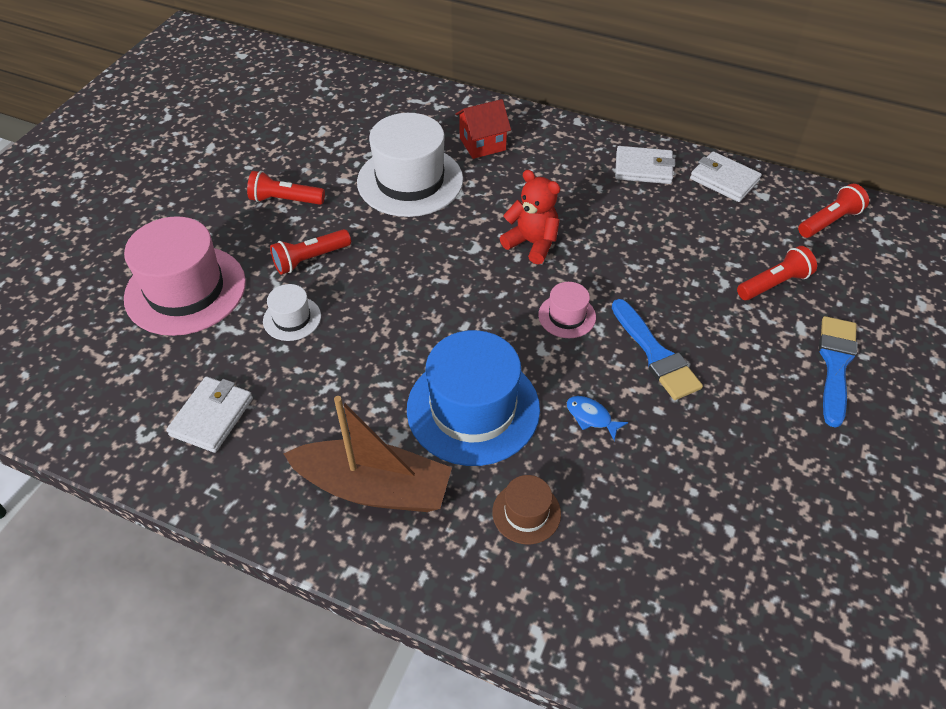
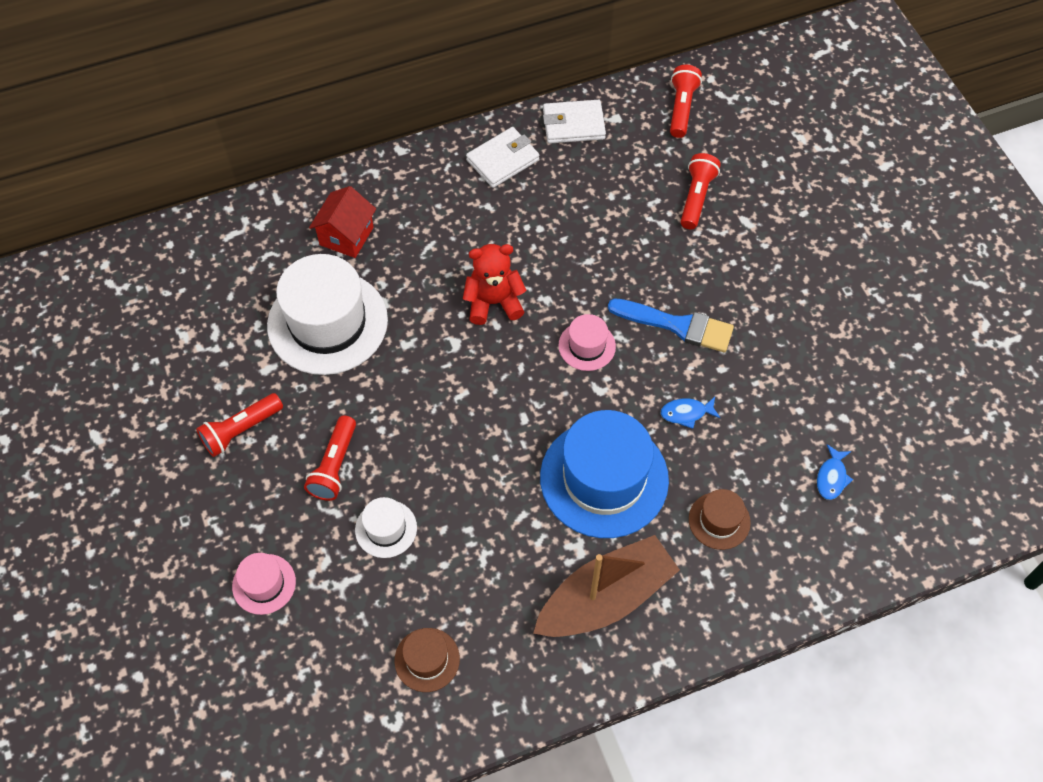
camera: 45 degrees left, 10 degrees up
(185, 290) = (264, 584): pink hat -> pink hat, size x0.47
(212, 417) = (427, 659): white wallet -> brown hat
(664, 565) = (832, 477): none -> blue fish
(835, 365) = (793, 235): blue brush -> none

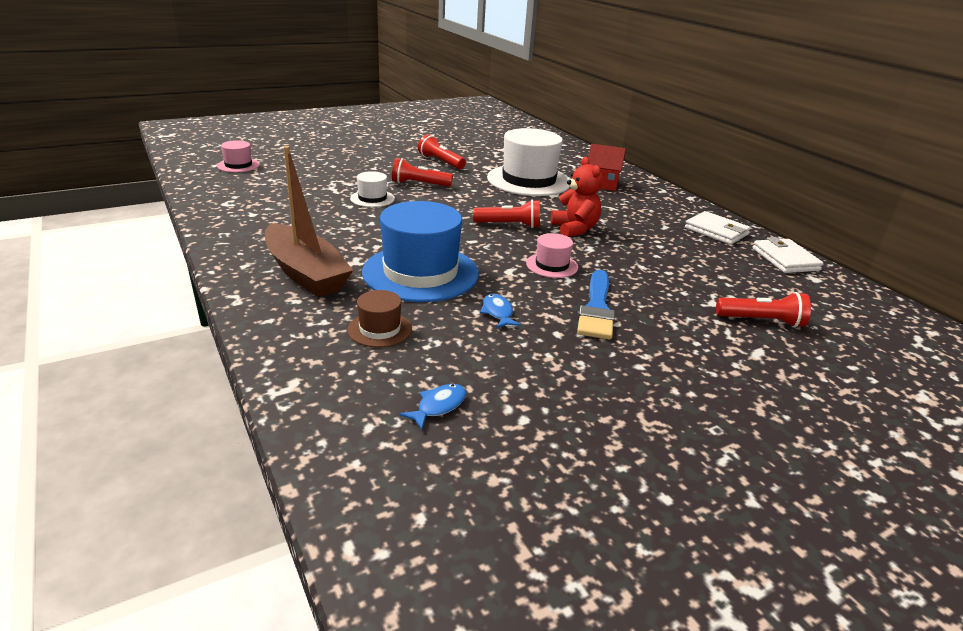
camera: 80 degrees right, 30 degrees down
(264, 584) = (335, 170): pink hat -> pink hat (238, 165)
(427, 659) = (270, 211): brown hat -> none
(681, 108) = (869, 313): red flashlight -> red flashlight (509, 225)
(832, 477) = (438, 406): blue fish -> blue fish turned 120 degrees clockwise

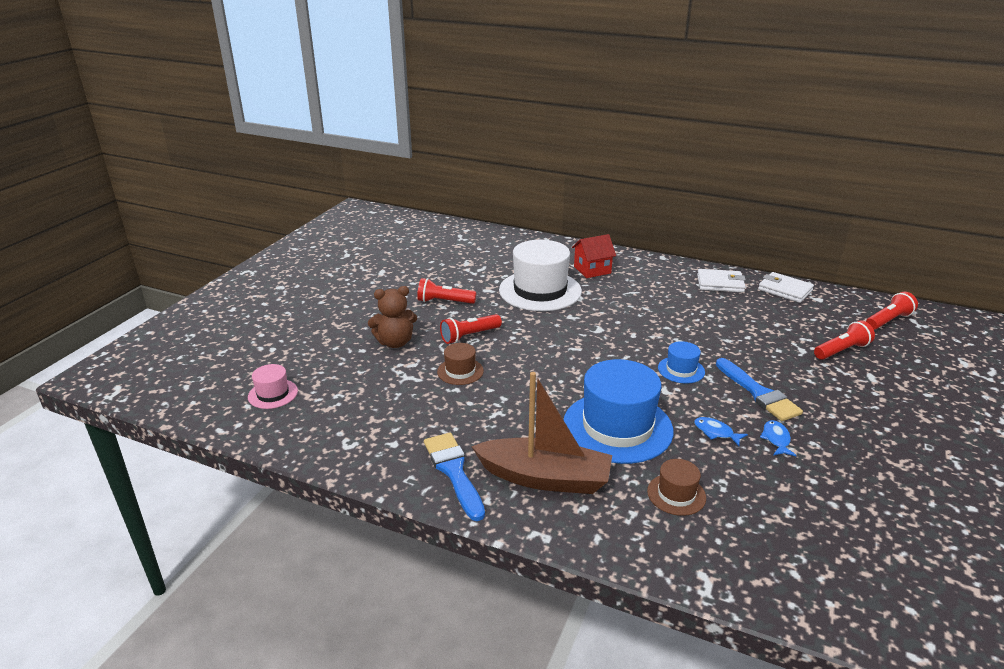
camera: 35 degrees left, 0 degrees up
(256, 243) = (454, 472): none -> blue brush
(361, 169) = (395, 342): none -> brown teddy bear
(372, 198) = (460, 371): white hat -> brown hat
(438, 406) = (802, 530): blue fish -> blue fish (776, 439)
(509, 225) = (599, 346): red flashlight -> red flashlight (888, 320)
(552, 265) = (681, 370): pink hat -> blue hat
(574, 229) = (643, 327): red teddy bear -> none

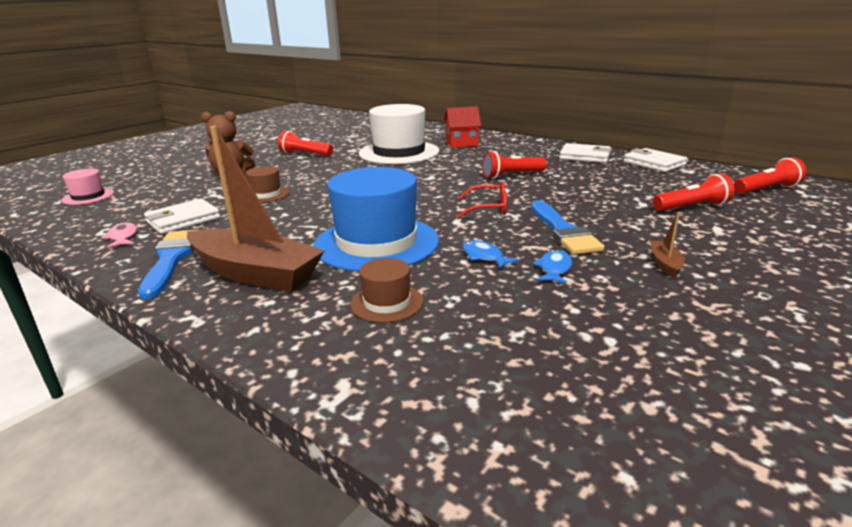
camera: 15 degrees right, 5 degrees down
(377, 449) = (123, 237): none -> pink fish
(412, 418) = (183, 220): none -> white wallet
(469, 336) = (302, 174): red flashlight -> red flashlight (511, 175)
(681, 370) = (488, 208): blue hat -> red glasses
(852, 423) = (665, 264): none -> brown boat

